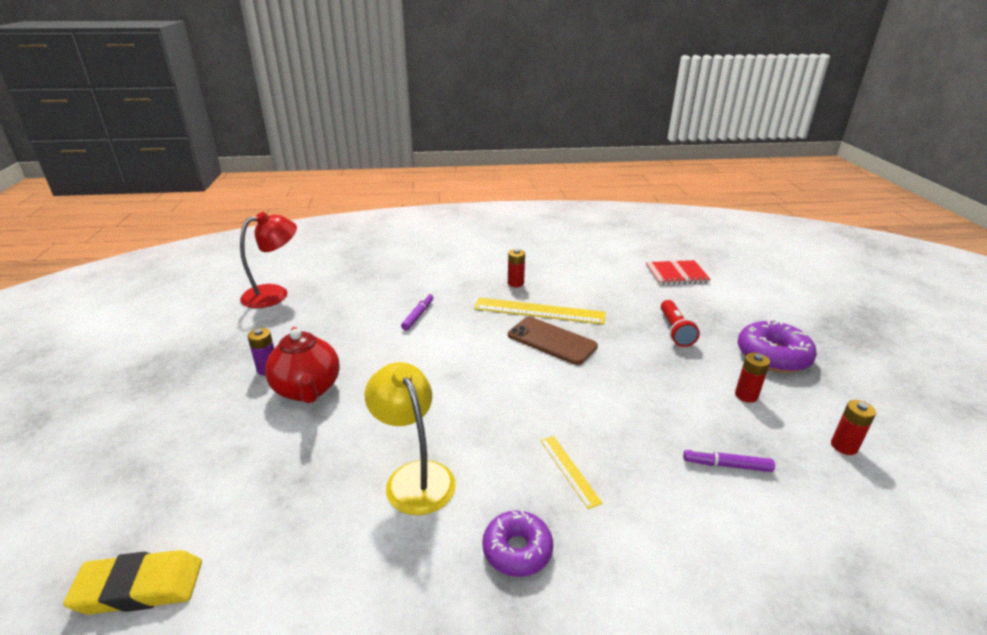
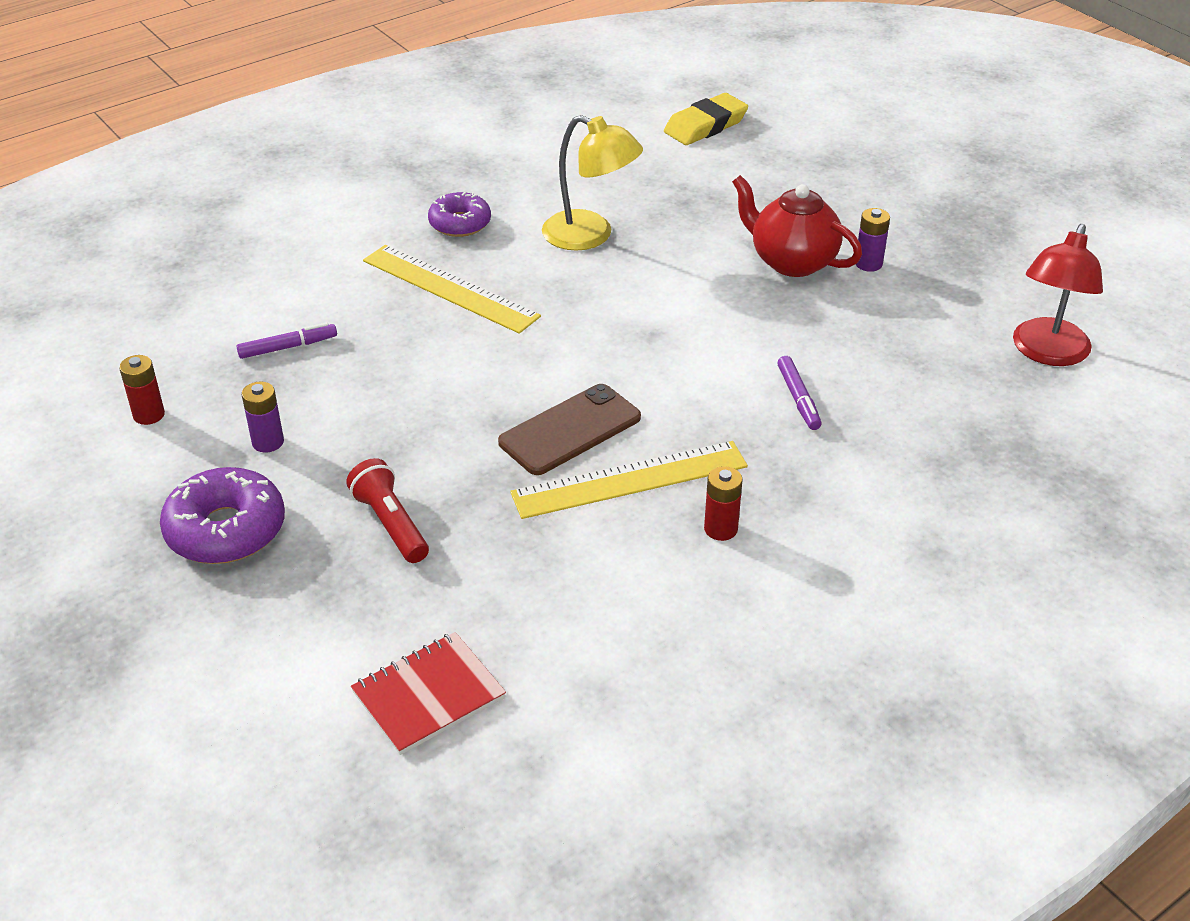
camera: 150 degrees right, 10 degrees up
(551, 341) = (570, 430): brown phone -> brown phone turned 45 degrees counterclockwise
(569, 470) = (450, 288): yellow ruler -> yellow ruler, size x1.94
(746, 395) = (268, 442): red battery -> purple battery

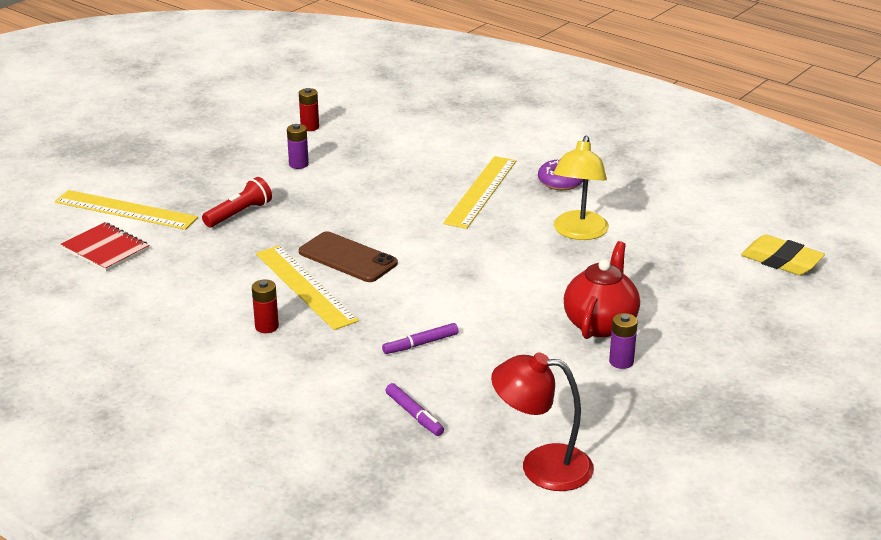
camera: 75 degrees right, 10 degrees down
(226, 530) = (221, 168): purple donut -> none
(288, 347) = (390, 152): purple marker -> purple marker (414, 415)
(304, 661) = (125, 210): none -> yellow ruler

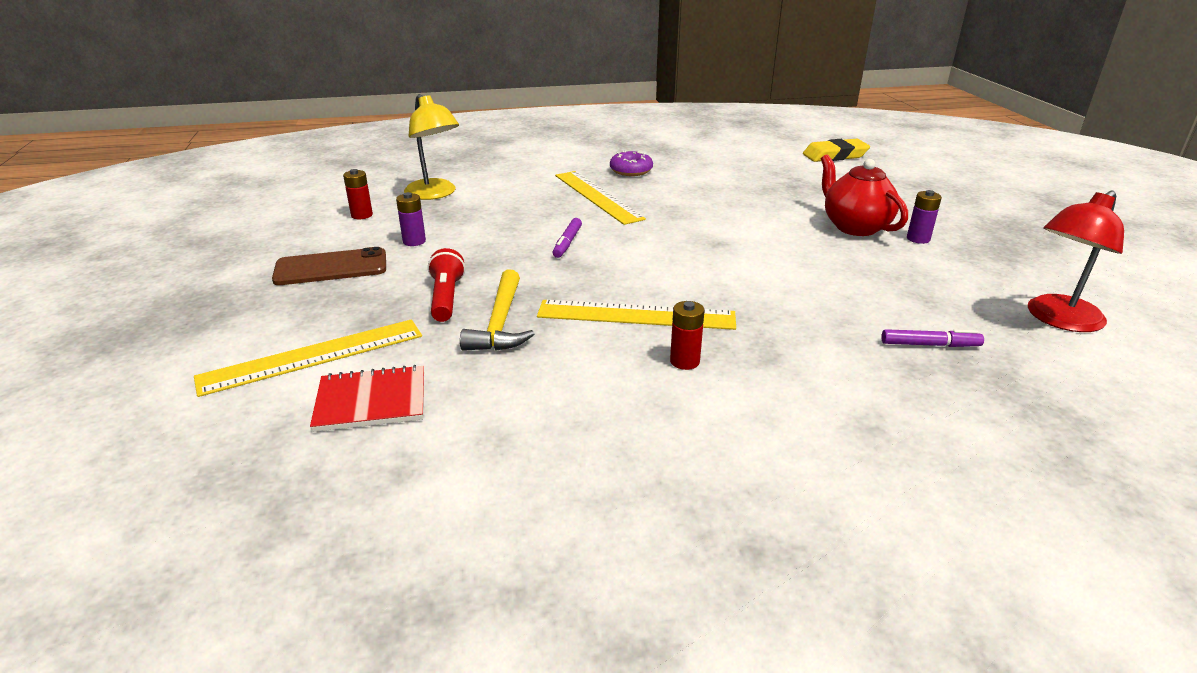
camera: 50 degrees left, 0 degrees up
(233, 246) = (500, 323): none -> yellow hammer
(348, 258) = (615, 278): brown phone -> brown phone (331, 267)
(420, 344) = (808, 300): purple marker -> purple marker (567, 243)
(578, 233) = (713, 190): yellow lamp -> yellow lamp (435, 194)

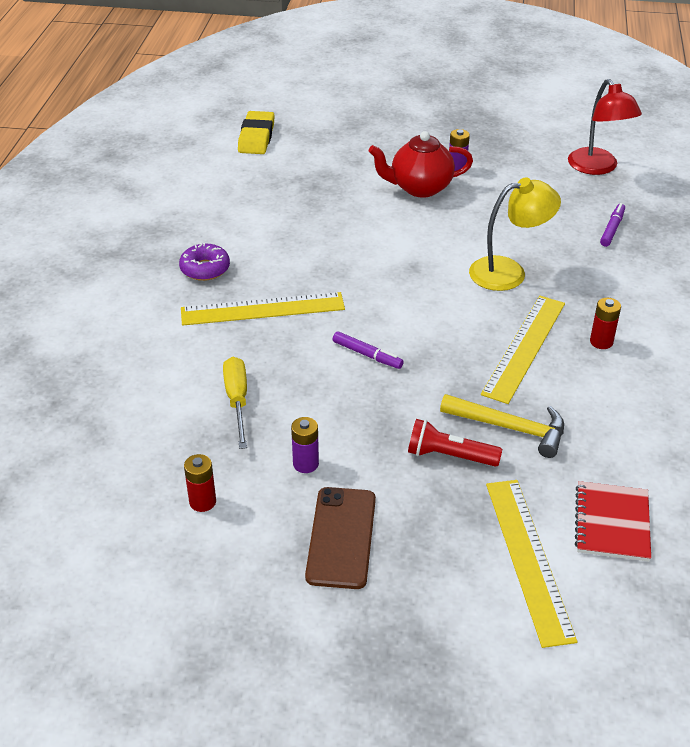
camera: 70 degrees left, 10 degrees up
(435, 194) = (174, 430): yellow lamp -> yellow lamp (509, 272)
(478, 207) = (237, 401): none -> yellow screwdriver

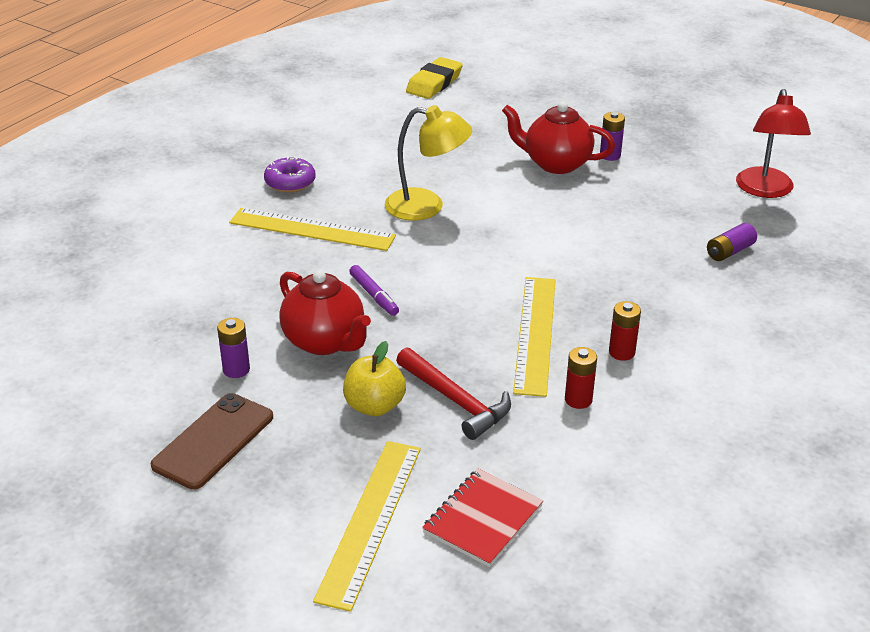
camera: 25 degrees right, 5 degrees down
(202, 502) = (121, 371): red battery -> red battery (578, 400)
(237, 401) = (223, 299): yellow screwdriver -> none
(361, 411) = (325, 341): none -> red teapot
(449, 456) = (374, 406): red flashlight -> yellow apple
(509, 272) = (580, 262): yellow lamp -> yellow lamp (426, 206)
(510, 428) = (455, 401): yellow hammer -> red hammer
(524, 347) = (535, 334): yellow ruler -> yellow ruler turned 45 degrees counterclockwise
(612, 229) = (729, 251): purple marker -> purple battery

